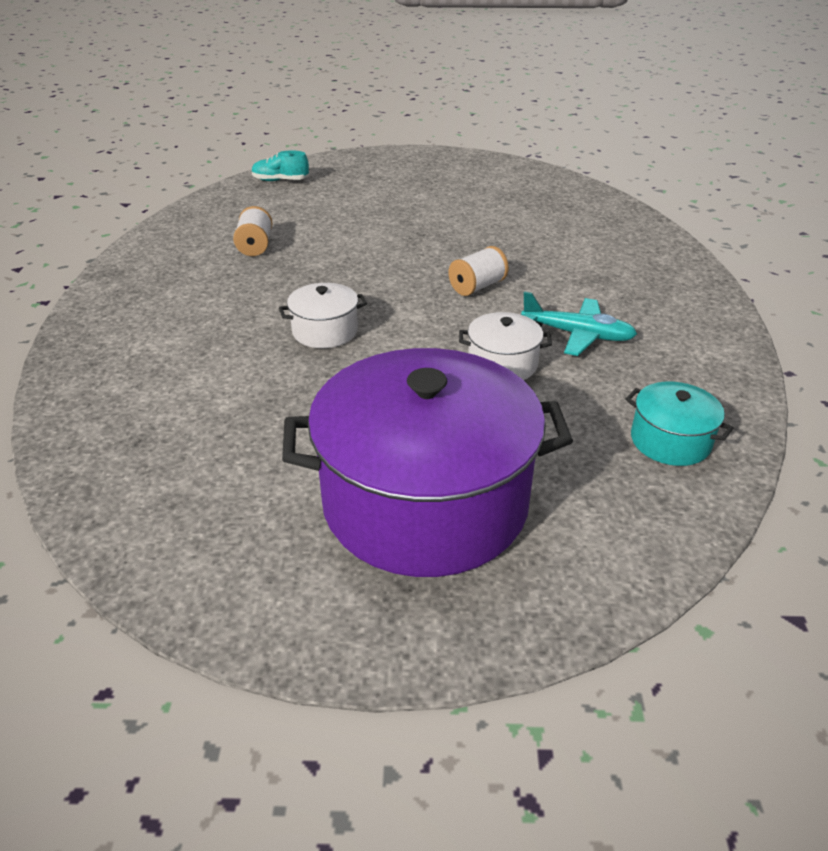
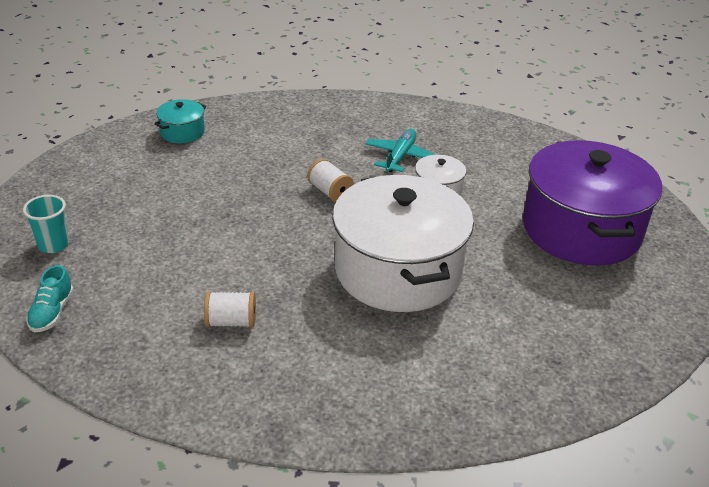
camera: 90 degrees left, 0 degrees up
(325, 331) = (398, 270): white pot -> white pot, size x2.36
(367, 171) = (53, 245): none -> turquoise cup
(670, 441) = (508, 143): turquoise pot -> turquoise pot (182, 132)

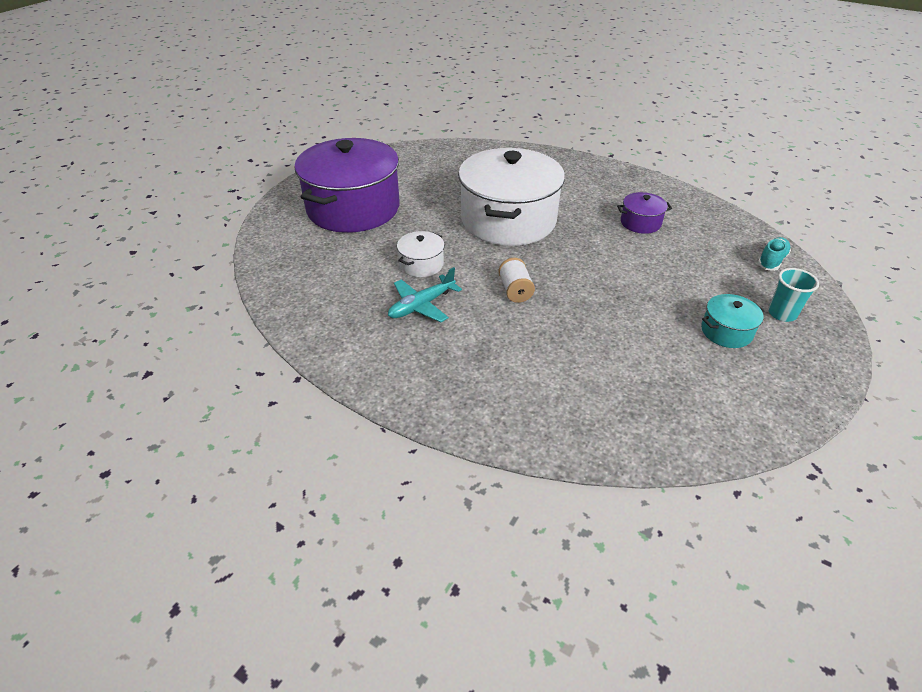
camera: 150 degrees left, 5 degrees up
(182, 132) = (640, 418): turquoise pot -> turquoise pot (726, 331)
(231, 322) = (640, 223): white spool -> purple pot

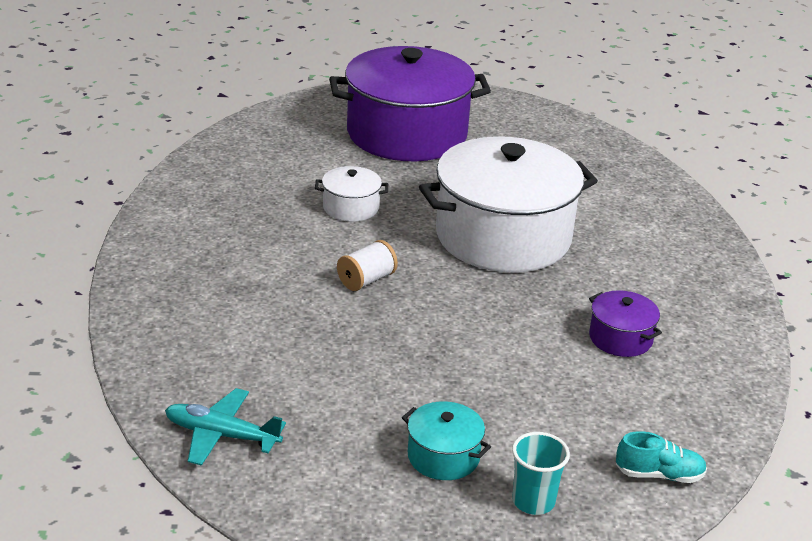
camera: 55 degrees right, 10 degrees down
(421, 305) = (281, 230): turquoise plane -> turquoise plane (221, 435)

